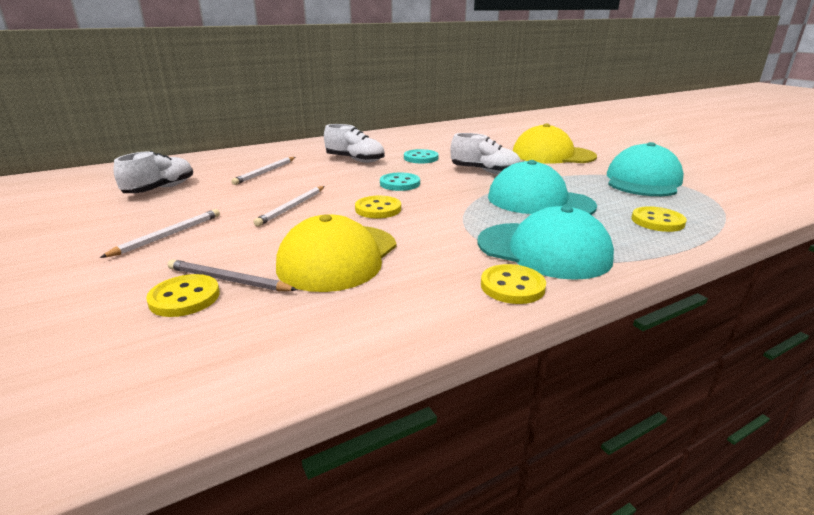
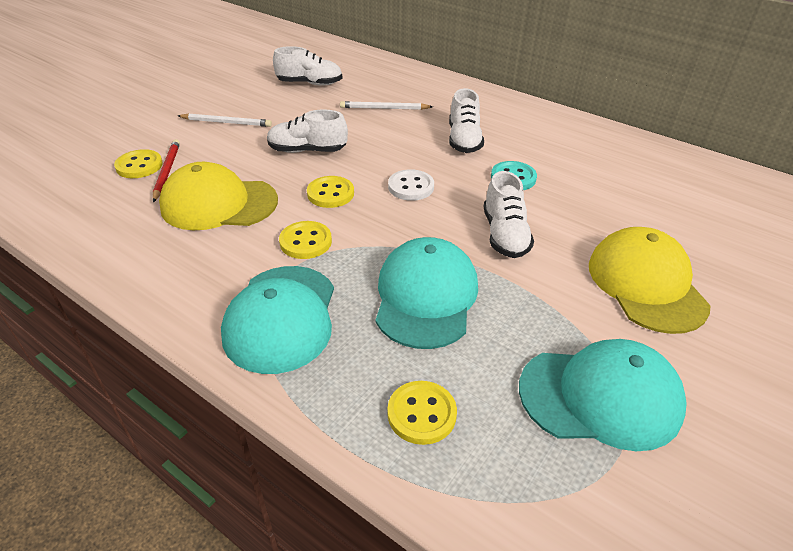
camera: 65 degrees right, 15 degrees up
(228, 280) = (167, 171): grey pencil -> red pencil
(292, 207) = (307, 150): white pencil -> white shoe
(400, 183) = (411, 187): turquoise button -> white button
(512, 286) = (196, 308): yellow button -> yellow button (305, 242)

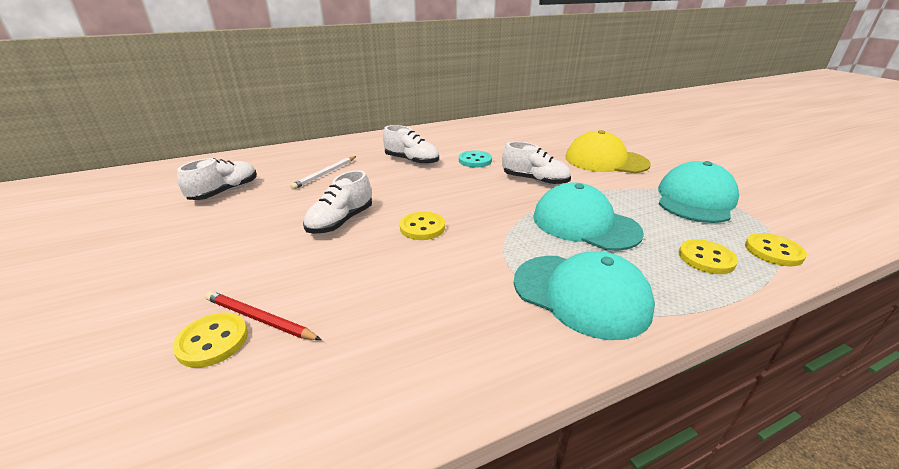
camera: 60 degrees left, 10 degrees down
(219, 204) = (372, 292): yellow cap -> none
(226, 122) = (217, 253): white pencil -> none
(305, 242) = (482, 256): yellow button -> yellow button (773, 251)
(411, 187) = (449, 194): white button -> none

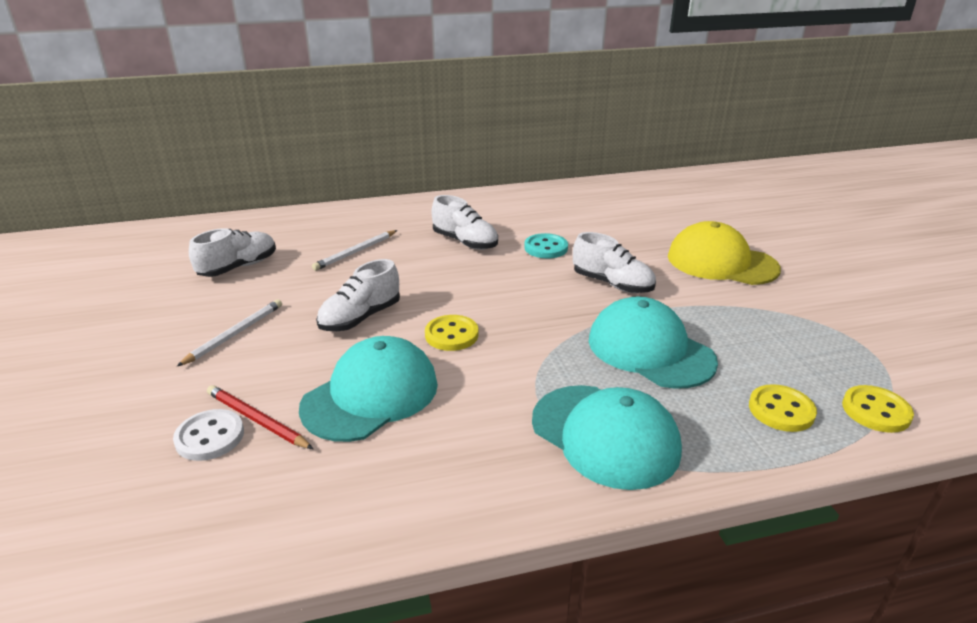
camera: 10 degrees right, 0 degrees up
(212, 341) = (210, 437): yellow button -> white button
(228, 244) = (235, 334): none -> white pencil
(695, 199) = (814, 330): turquoise cap -> turquoise cap (371, 395)

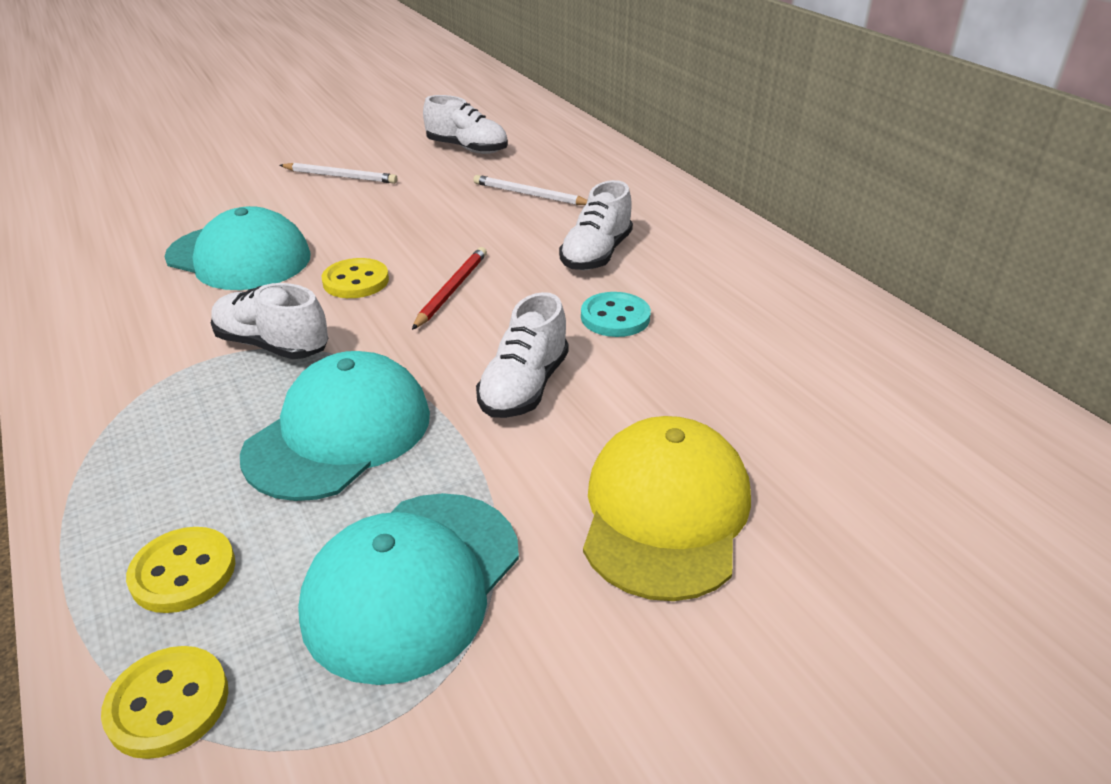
camera: 75 degrees right, 5 degrees up
(210, 437) = (184, 203): white button -> none
(257, 420) = (205, 216): red pencil -> red pencil (451, 290)
(360, 318) = (382, 225): white shoe -> white shoe (272, 345)
(605, 435) = (151, 406): turquoise cap -> turquoise cap (412, 583)

